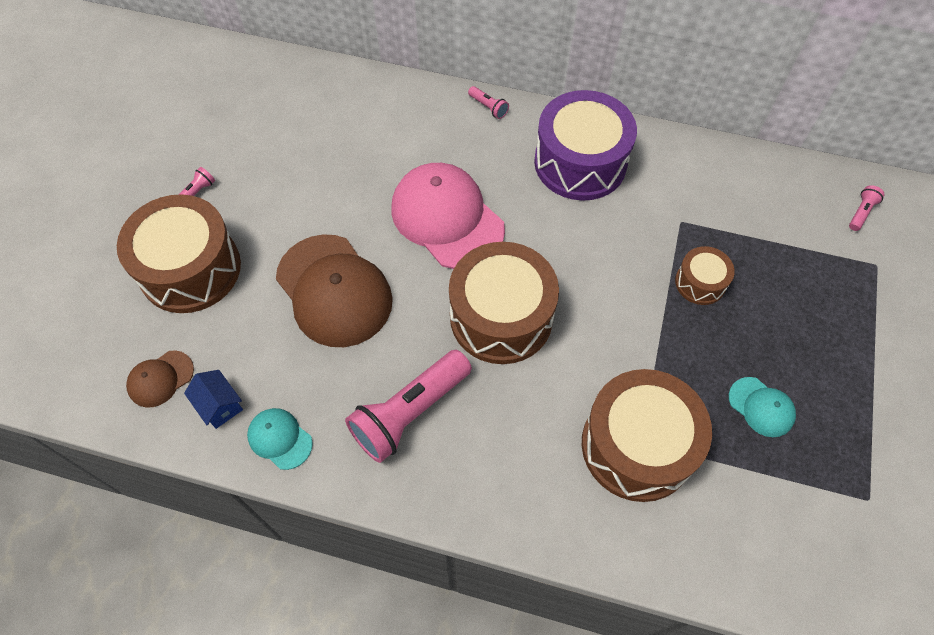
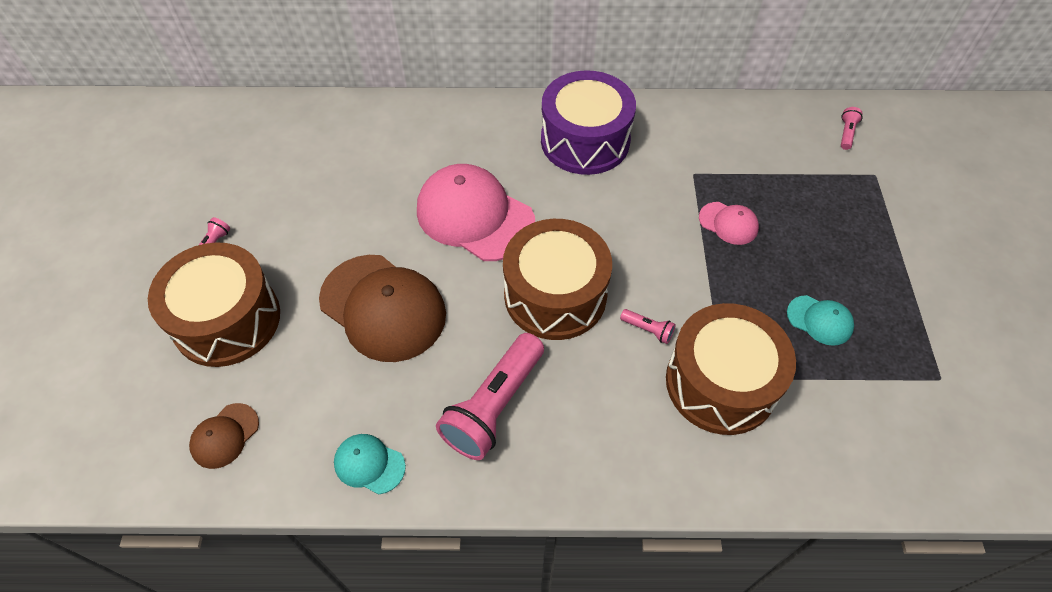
camera: 15 degrees left, 5 degrees down
(219, 405) = (296, 446): blue house -> none
(488, 107) = (483, 108): pink flashlight -> pink flashlight (648, 330)
(700, 283) = (728, 223): brown drum -> pink cap

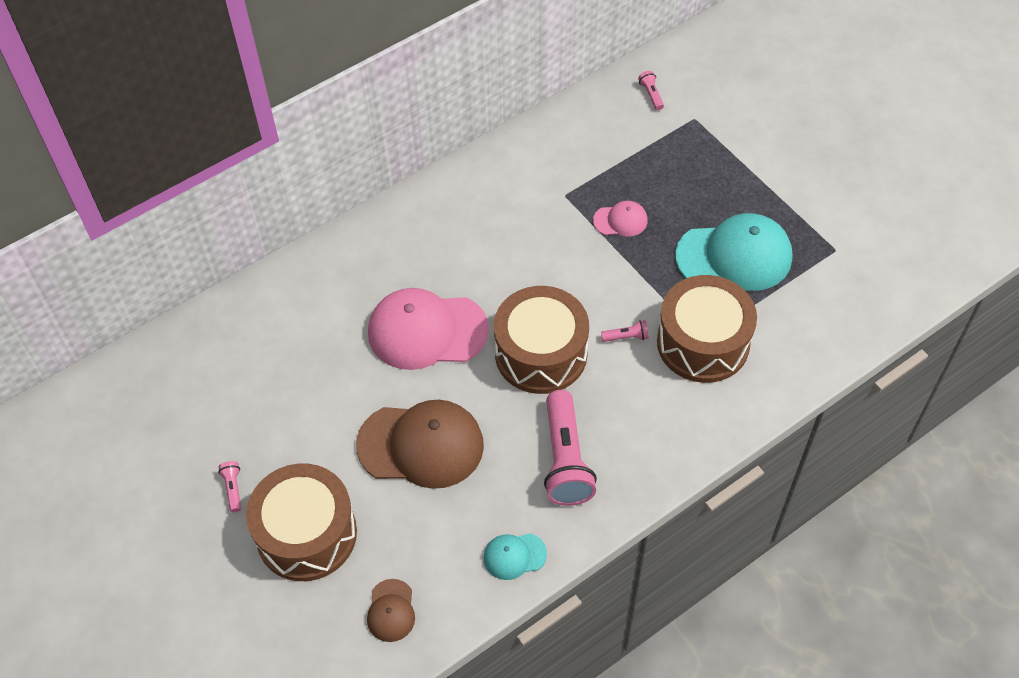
camera: 35 degrees left, 0 degrees up
(585, 141) = (459, 216): purple drum -> none
(820, 320) = (734, 256): turquoise cap -> turquoise cap, size x2.10

